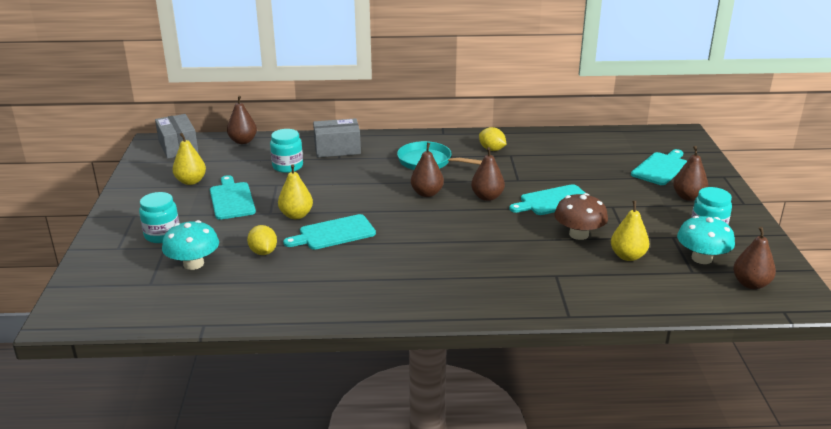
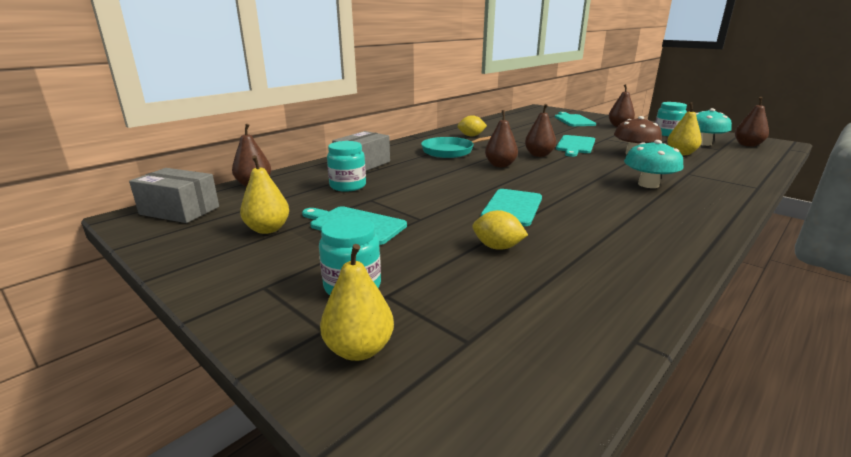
camera: 45 degrees left, 5 degrees down
(193, 264) = (461, 292): turquoise mushroom -> turquoise mushroom (648, 184)
(296, 215) = (448, 211): yellow pear -> yellow pear (359, 349)

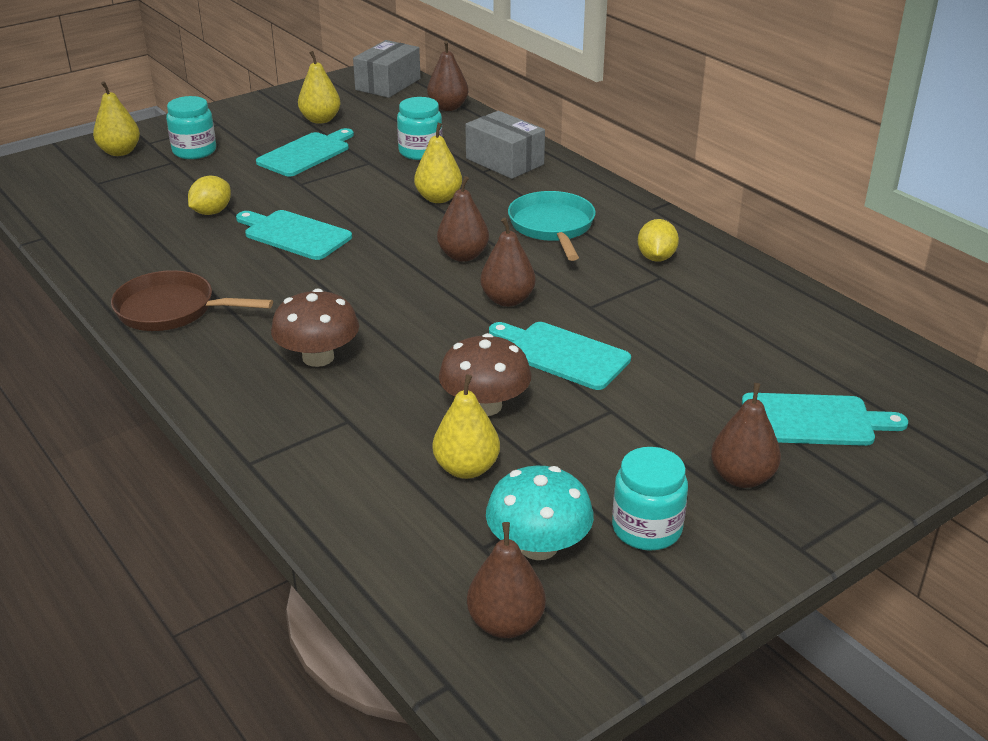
camera: 100 degrees right, 10 degrees up
(427, 175) = (438, 198): none -> yellow pear
(648, 184) = (318, 357): turquoise mushroom -> brown mushroom
(664, 233) = (172, 310): none -> brown pan

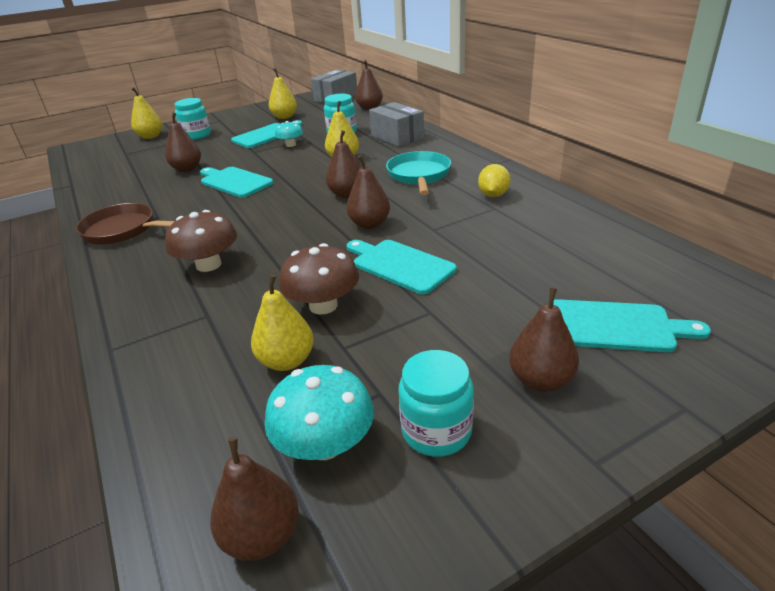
camera: 10 degrees right, 0 degrees up
(211, 212) = (187, 169): yellow lemon -> brown pear
(351, 172) = (291, 145): none -> turquoise mushroom

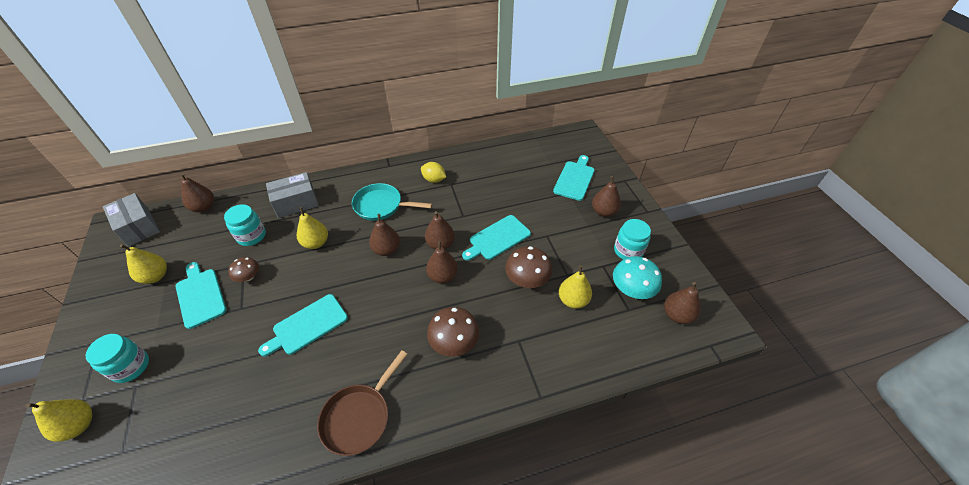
camera: 80 degrees left, 15 degrees up
(187, 169) = (240, 370): brown pear -> brown pear (443, 276)
(291, 145) = (248, 277): turquoise mushroom -> brown mushroom

